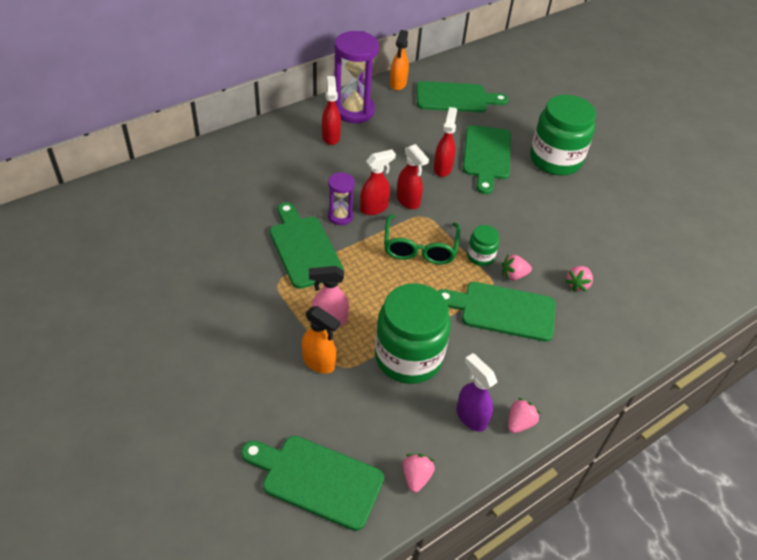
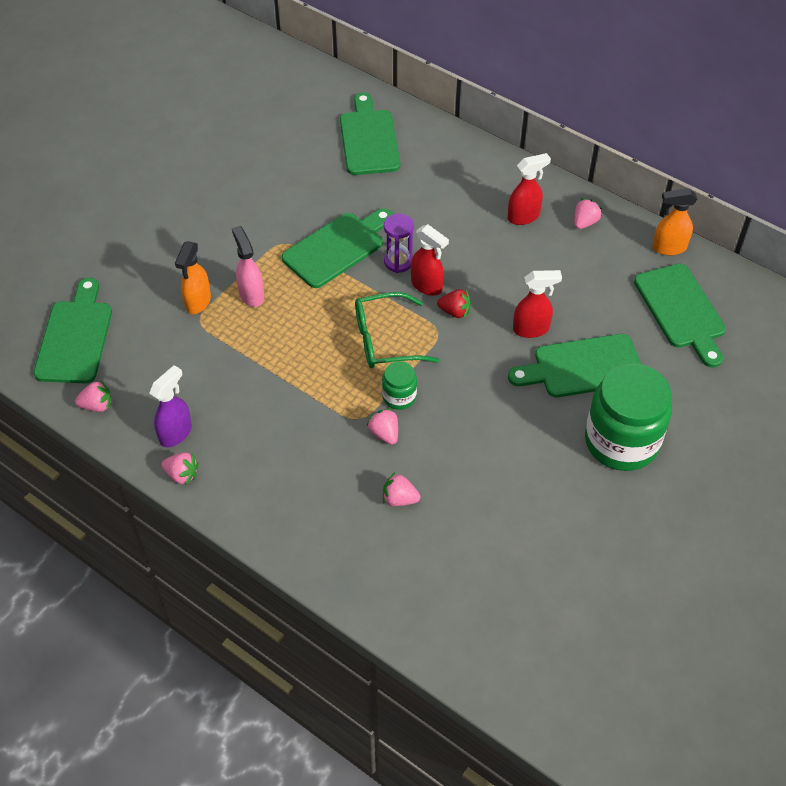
camera: 75 degrees right, 5 degrees up
(354, 111) = (585, 222): purple hourglass -> pink strawberry
(408, 201) = (455, 312): red spray bottle -> red strawberry
(408, 357) = (230, 367): green jar -> none
(502, 311) = (325, 433): green cutting board -> green cutting board (369, 139)

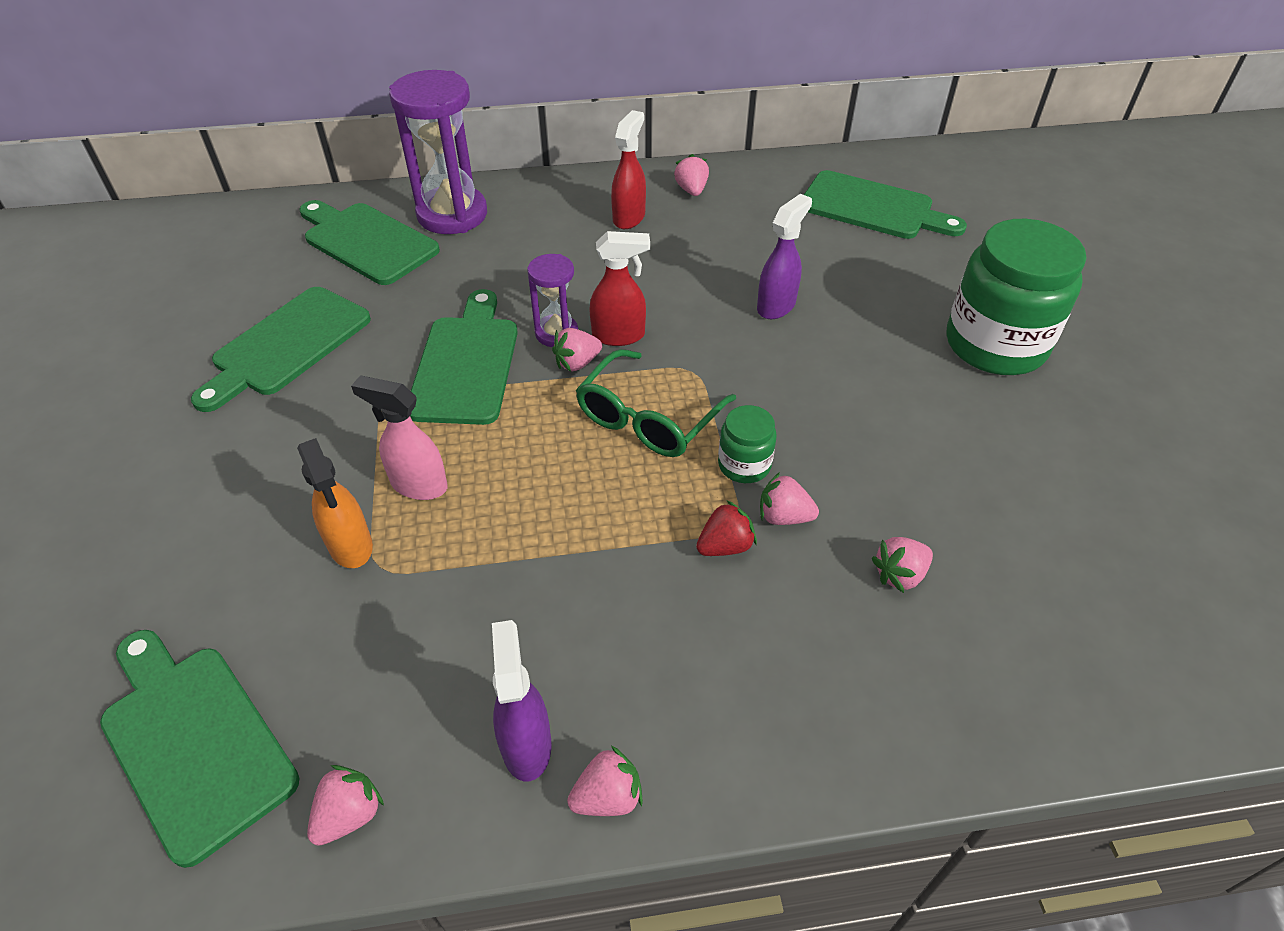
camera: 45 degrees left, 5 degrees down
(388, 286) = (577, 363): none -> pink strawberry
(430, 150) = (452, 215): none -> purple hourglass
(455, 312) = (682, 340): red strawberry -> red strawberry (725, 546)
(531, 329) = (776, 306): red spray bottle -> purple spray bottle
(583, 367) = (868, 306): green cutting board -> green cutting board (287, 345)
(668, 248) = (789, 168): orange spray bottle -> none

